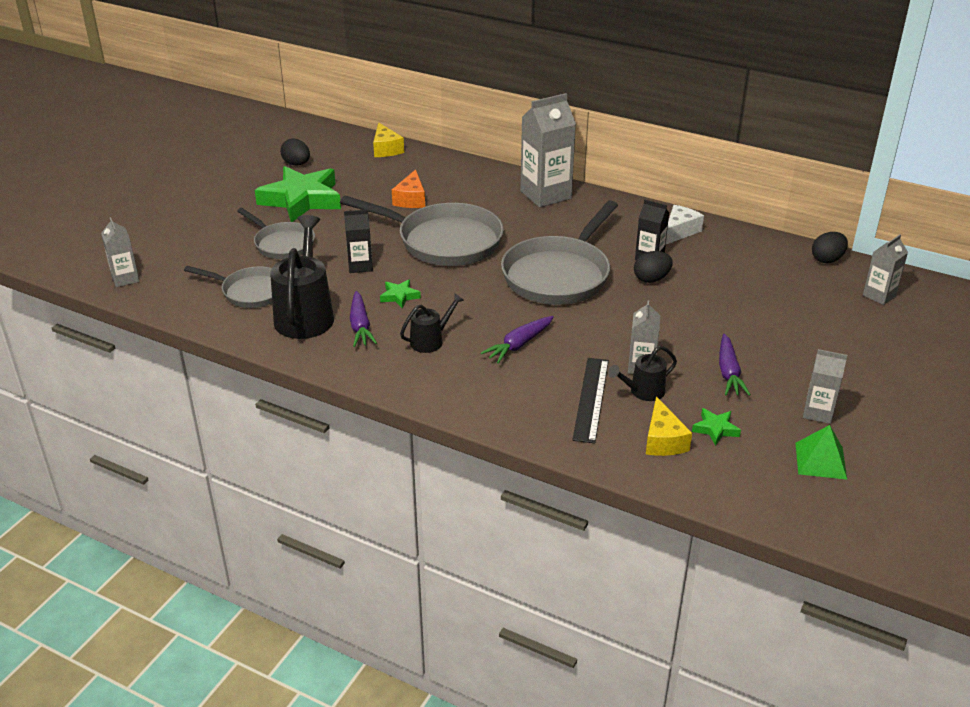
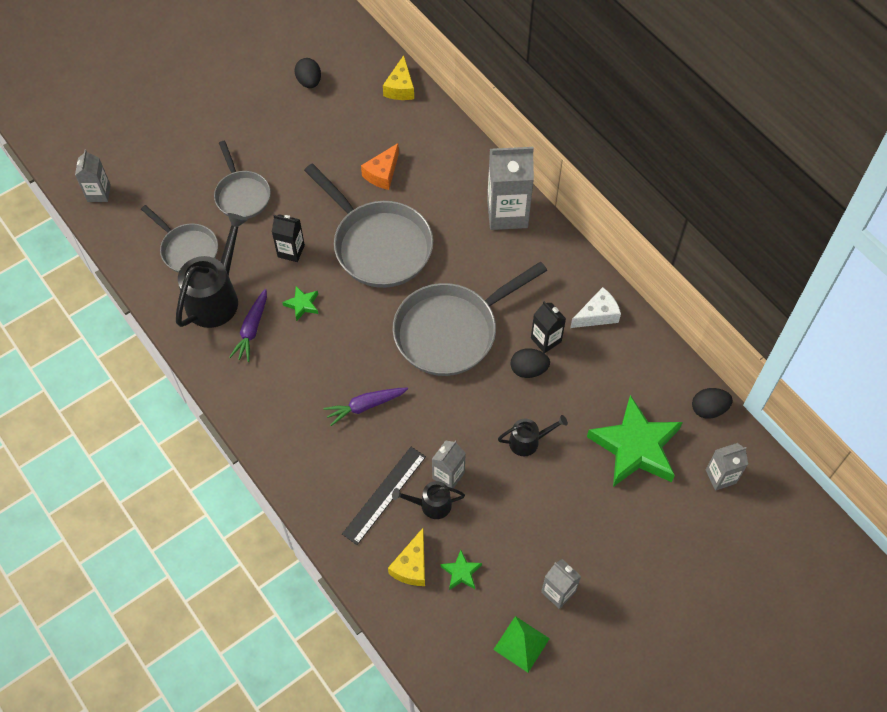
camera: 25 degrees right, 25 degrees up
(301, 200) = (288, 138): green star -> green star (635, 447)
(431, 340) = (298, 371): black watering can -> black watering can (528, 441)
(729, 372) = (516, 514): purple carrot -> none

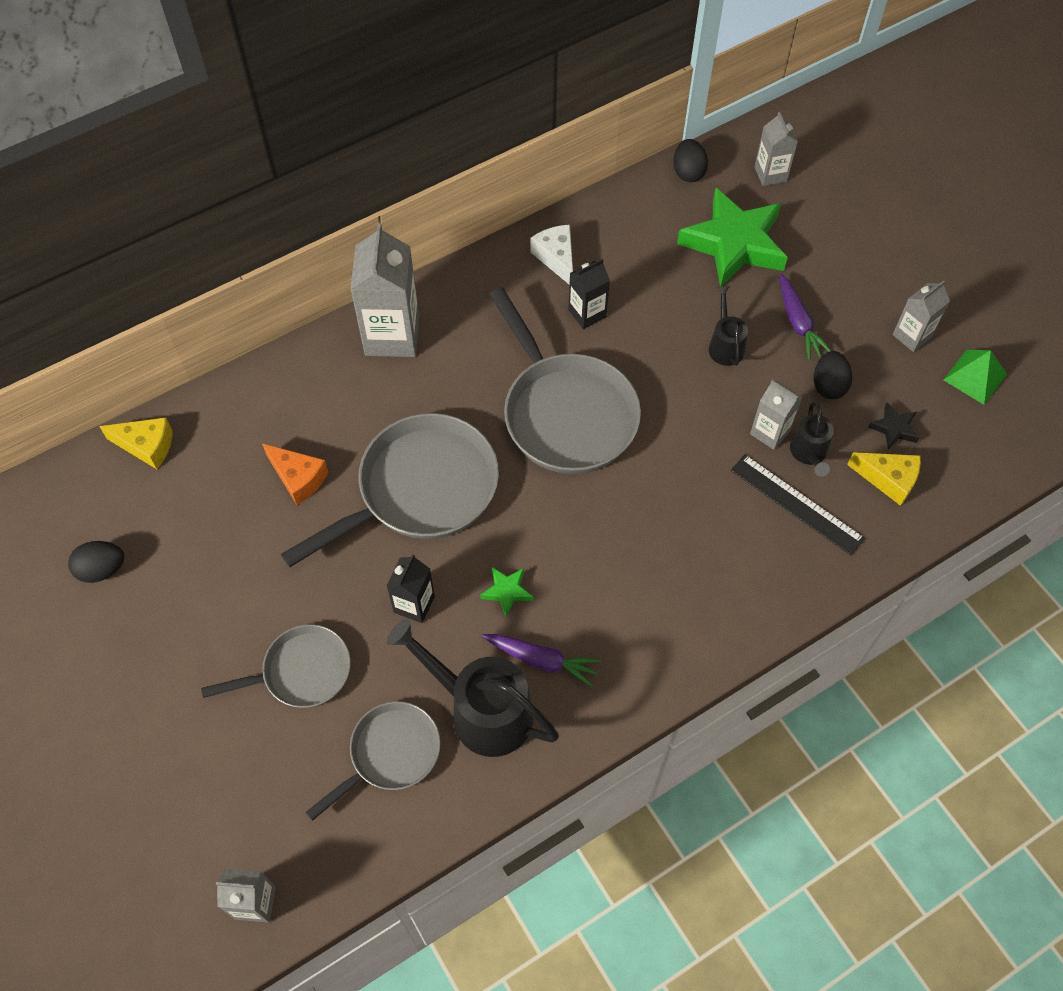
camera: 85 degrees left, 0 degrees up
(365, 406) = (671, 519): purple carrot -> purple carrot (798, 323)
(461, 572) = (894, 428): green star -> black star
(528, 369) = (627, 335): black egg -> black egg (828, 385)

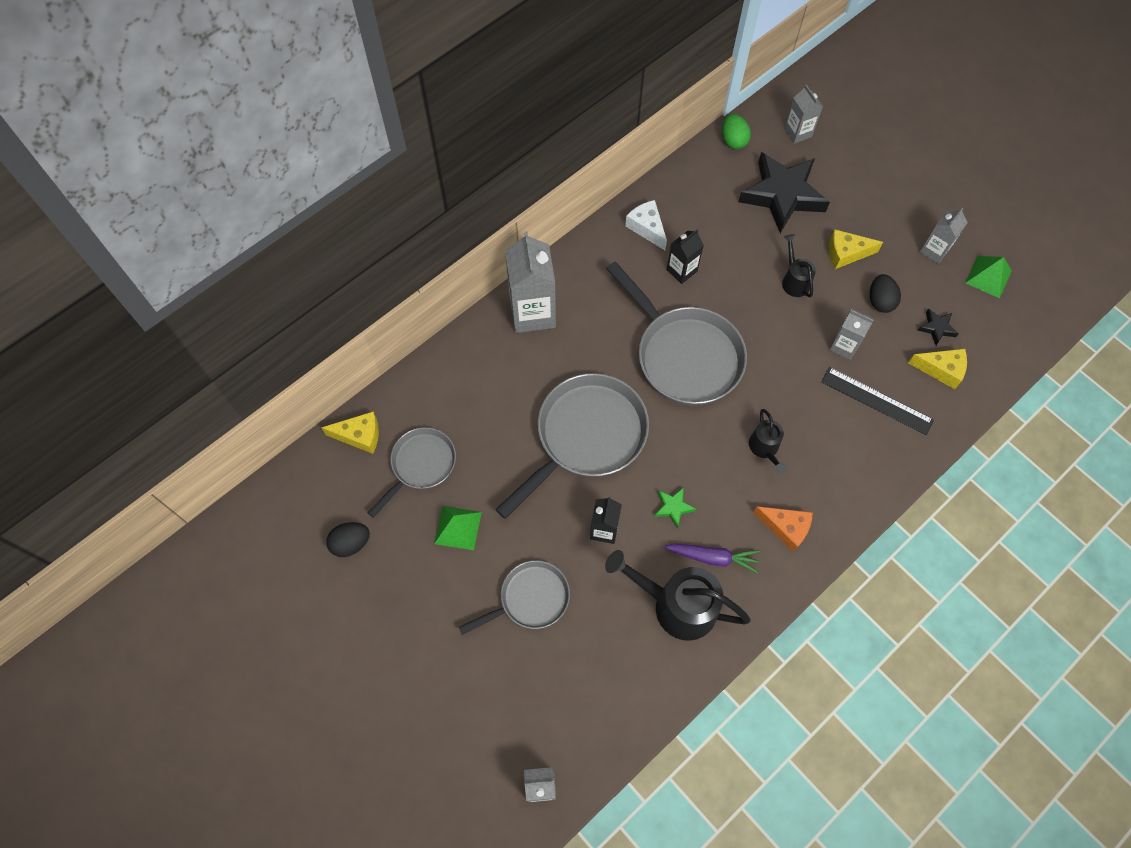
camera: 10 degrees left, 5 degrees up
(235, 572) = (458, 528): none -> green pyramid
(298, 478) = (488, 442): orange cheese -> orange cheese (785, 528)
(390, 754) = (615, 651): grey pan -> grey pan (421, 465)
(688, 172) = (733, 140): black egg -> green egg
(734, 244) = (782, 195): green star -> black star
(798, 323) = (846, 253): purple carrot -> yellow cheese
(809, 454) = (877, 359): black watering can -> black watering can (765, 448)

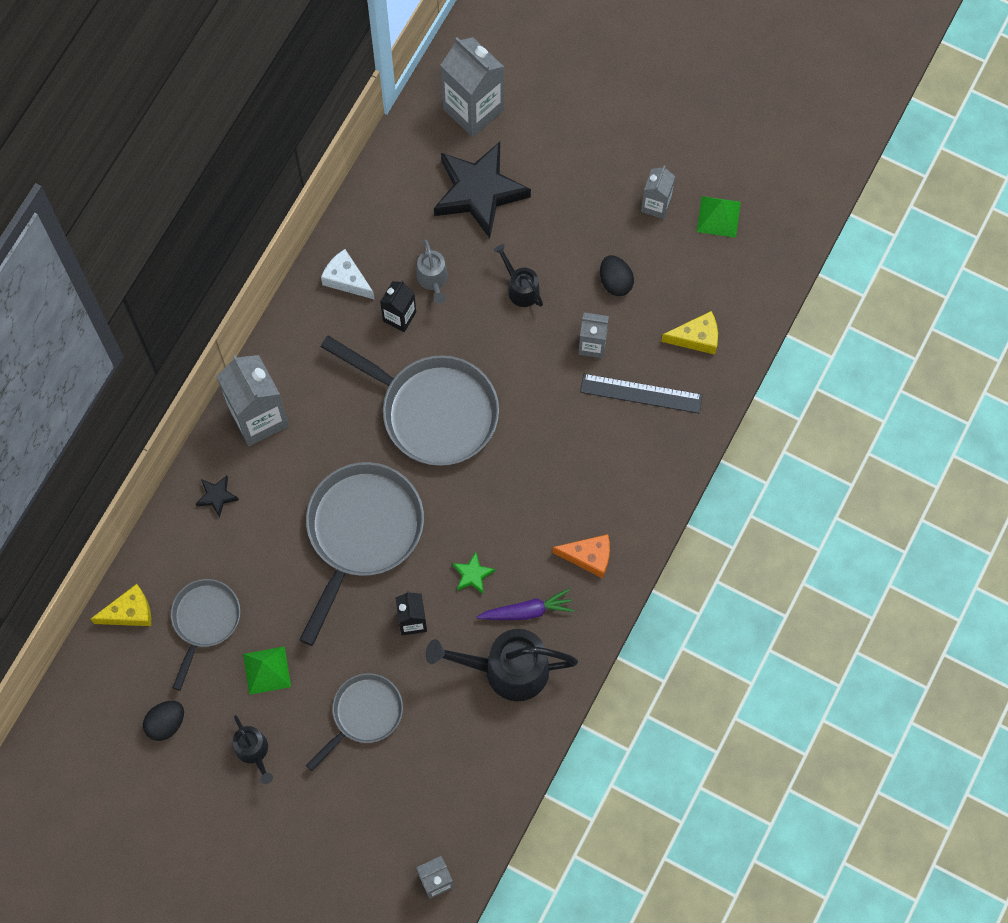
camera: 20 degrees left, 5 degrees up
(720, 251) = (433, 280): none -> grey watering can
(733, 140) = (406, 142): green egg -> none
(765, 448) = (544, 483): black watering can -> black watering can (254, 752)
(797, 132) = (473, 110): grey carton -> grey carton, size x1.81
(846, 253) = (565, 239): yellow cheese -> none
(936, 328) = (680, 293): black star -> black star (217, 496)

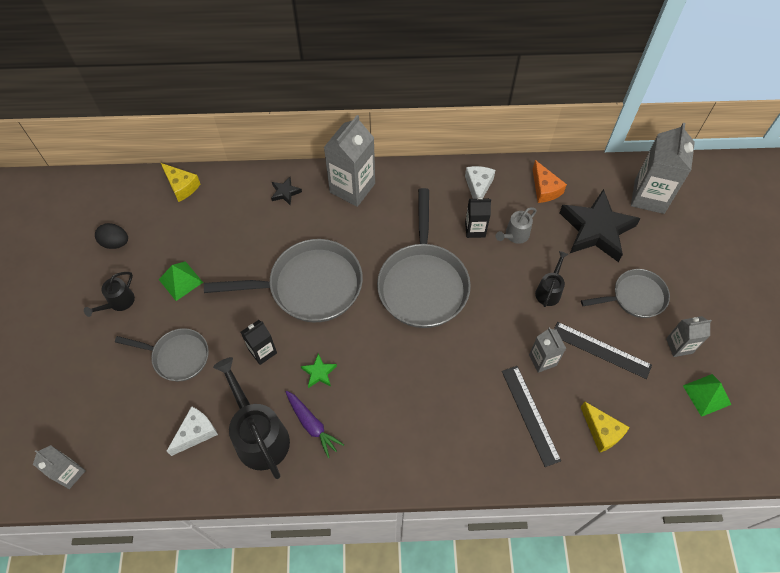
camera: 60 degrees right, 10 degrees down
(205, 620) = (197, 228): grey pan -> grey pan (635, 297)
(466, 732) = (196, 433): none -> white cheese
(588, 557) = (379, 447): orange cheese -> orange cheese (545, 189)
(615, 282) = (601, 350): black egg -> black ruler

